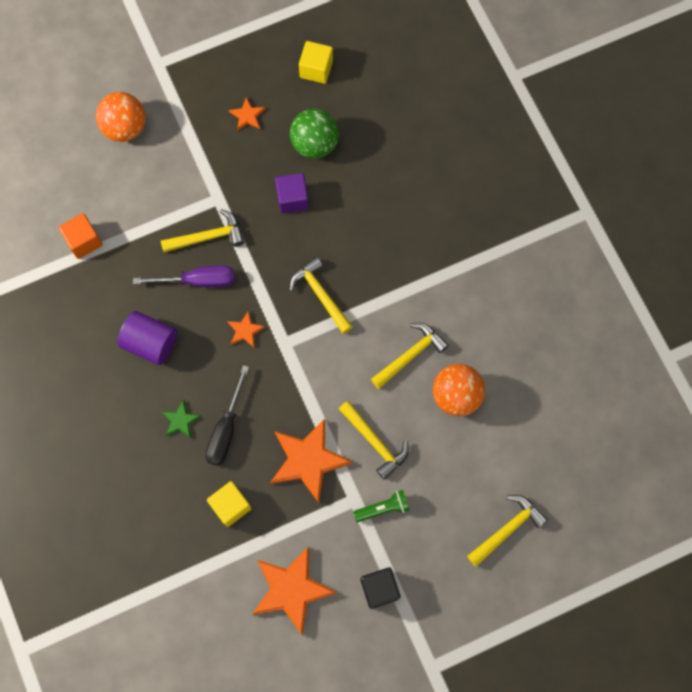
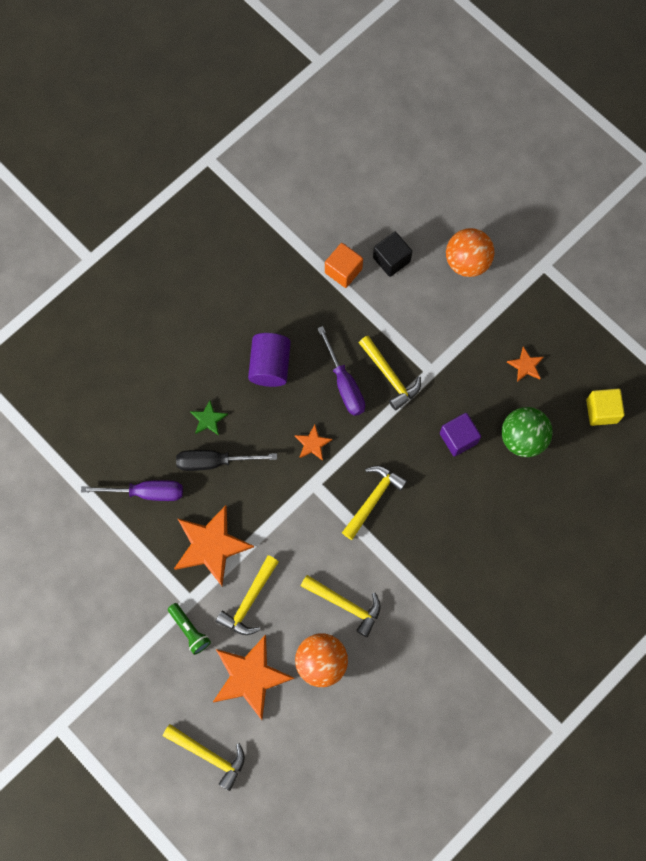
camera: 70 degrees right, 0 degrees up
(231, 506) = (146, 492): yellow cube -> purple screwdriver
(291, 590) = (89, 574): orange star -> orange star (250, 677)
(379, 589) = (115, 653): black cube -> black cube (391, 260)

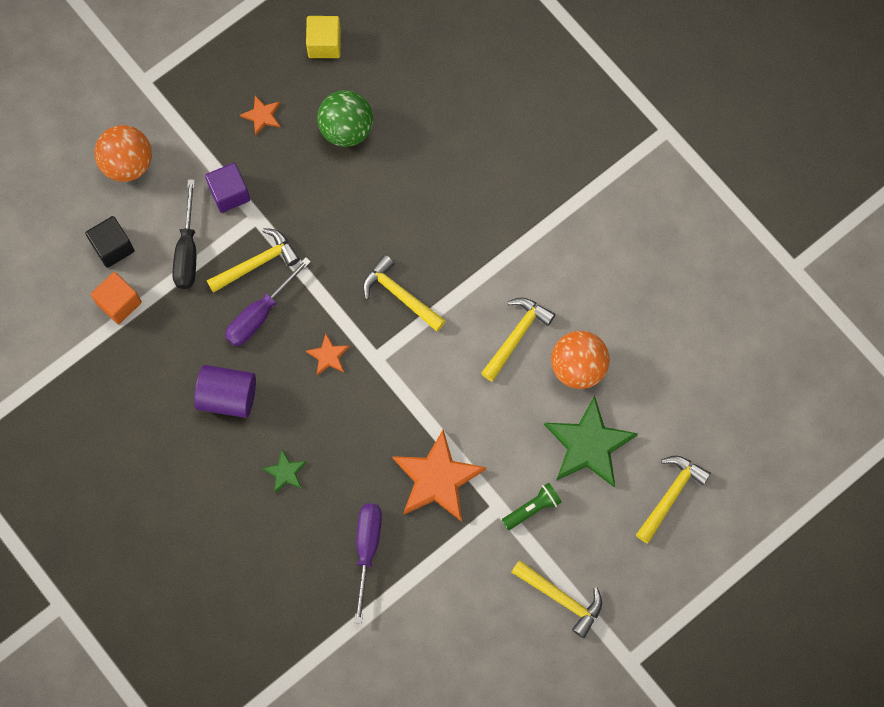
camera: 85 degrees left, 0 degrees up
(214, 462) = (338, 468): black screwdriver -> black screwdriver (187, 250)
(249, 601) = (504, 440): yellow hammer -> yellow hammer (561, 598)
(250, 677) = (588, 445): orange star -> green star
(344, 384) = (260, 314): purple screwdriver -> purple screwdriver turned 150 degrees clockwise
(458, 438) = (339, 197): purple cube -> purple cube (229, 193)

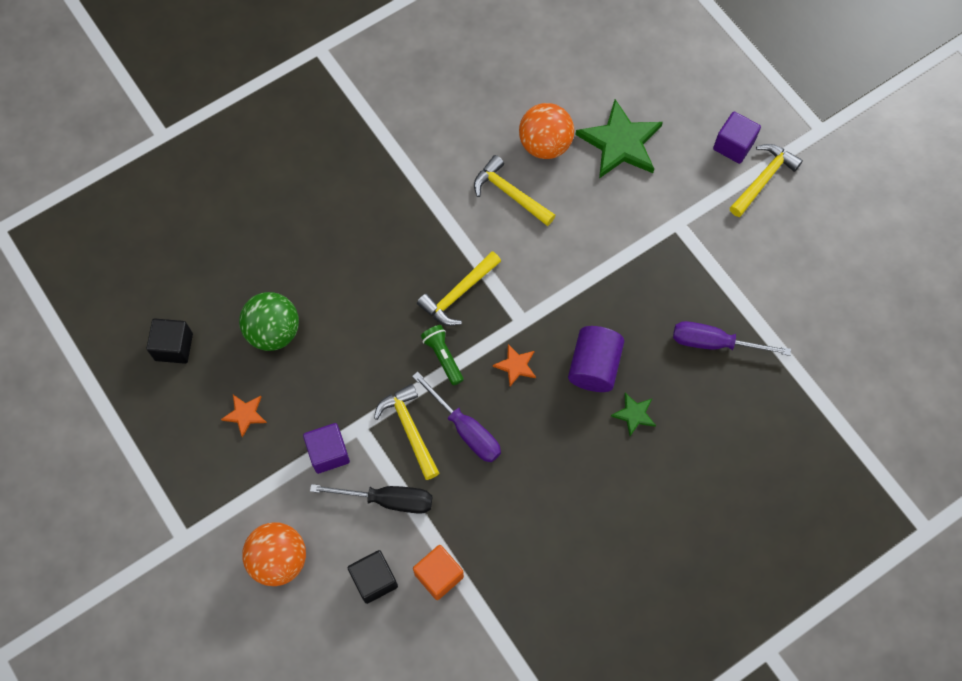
camera: 85 degrees left, 5 degrees down
(228, 396) = (551, 467): purple cylinder -> purple cylinder (594, 366)
(324, 44) = (174, 347): yellow cube -> black cube
(437, 479) = (647, 275): orange star -> none
(532, 508) = (678, 195): green flashlight -> green flashlight (443, 357)
(599, 565) = (733, 145): none -> purple cube
(671, 495) = (670, 82): yellow hammer -> none

